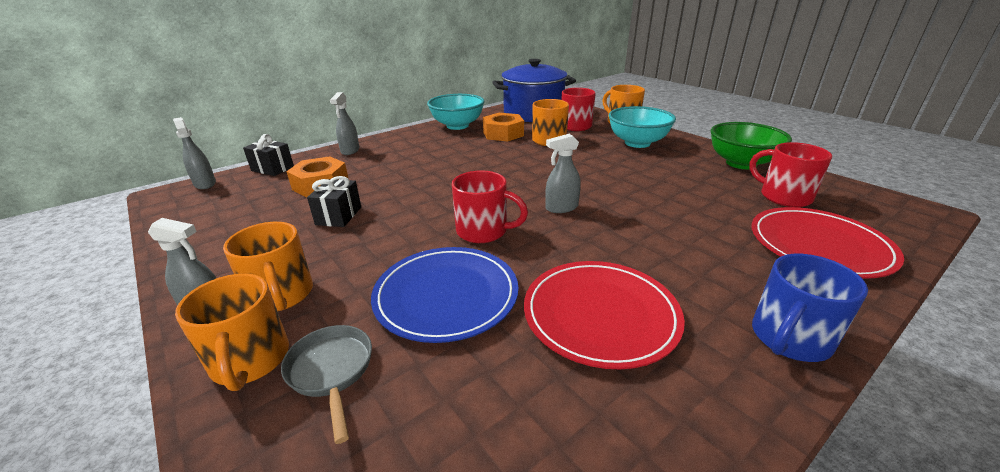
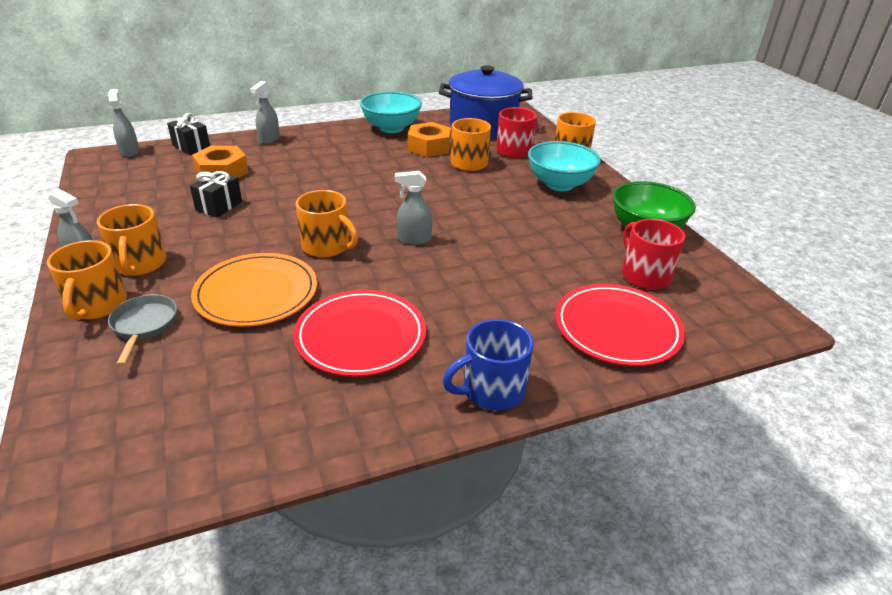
camera: 15 degrees right, 5 degrees up
(446, 296) = (256, 293): blue plate -> orange plate
(483, 231) = (327, 246): red mug -> orange mug

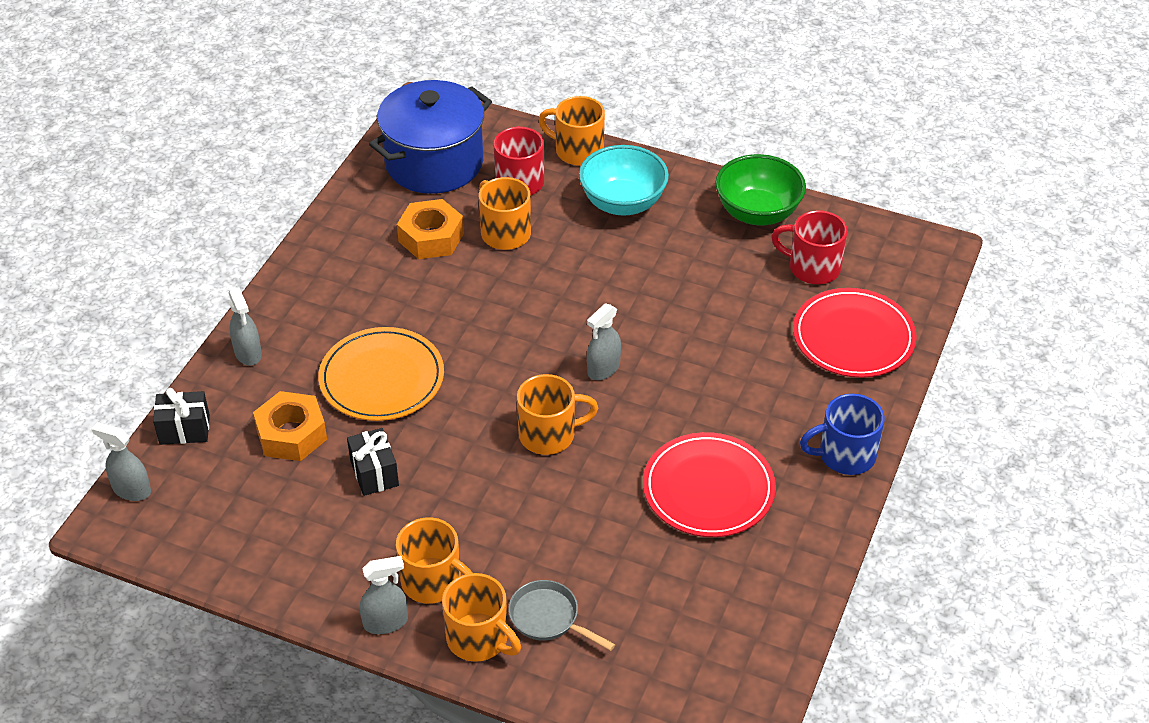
camera: 45 degrees left, 10 degrees up
(256, 293) = (576, 522): orange plate -> orange plate (382, 378)
(391, 128) = (345, 236): turquoise bowl -> none
(491, 390) = (845, 455): blue mug -> blue mug turned 60 degrees clockwise

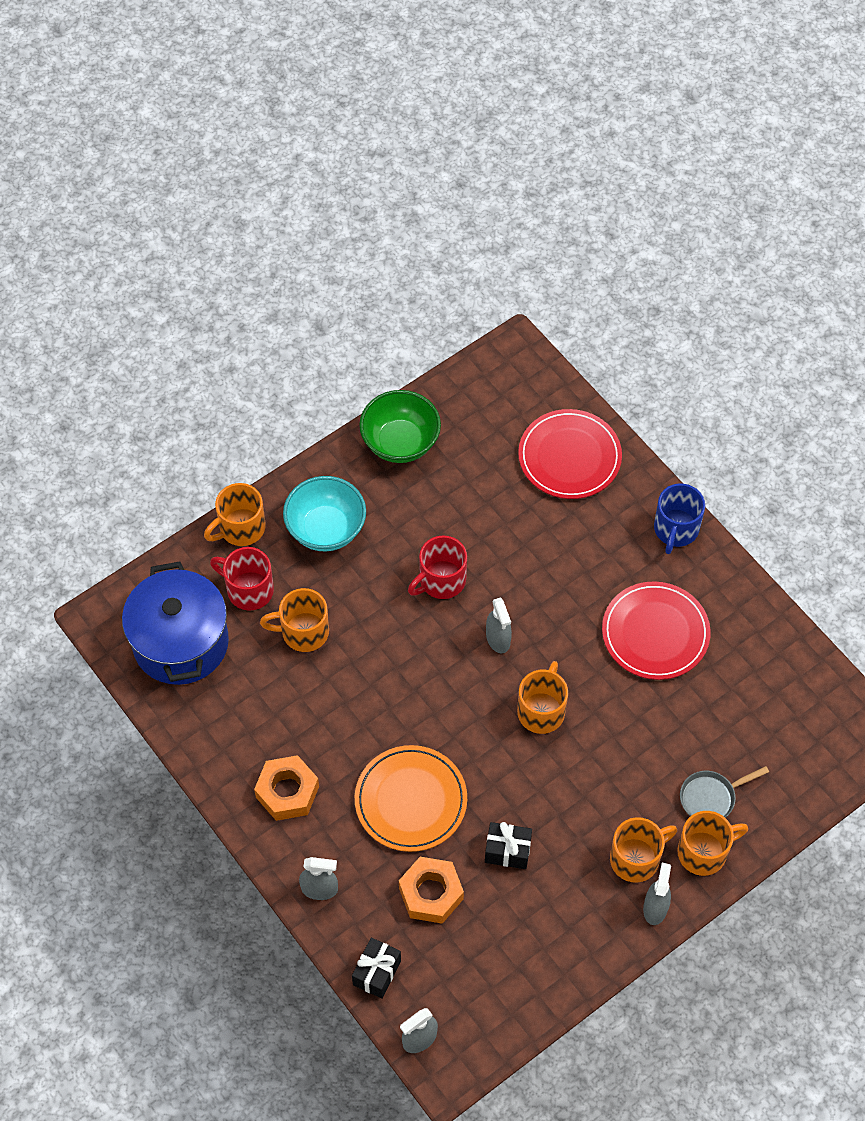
camera: 60 degrees left, 15 degrees up
(431, 237) = (272, 689): orange nut -> orange nut (287, 792)
(812, 267) = (483, 440): red mug -> red mug (441, 580)

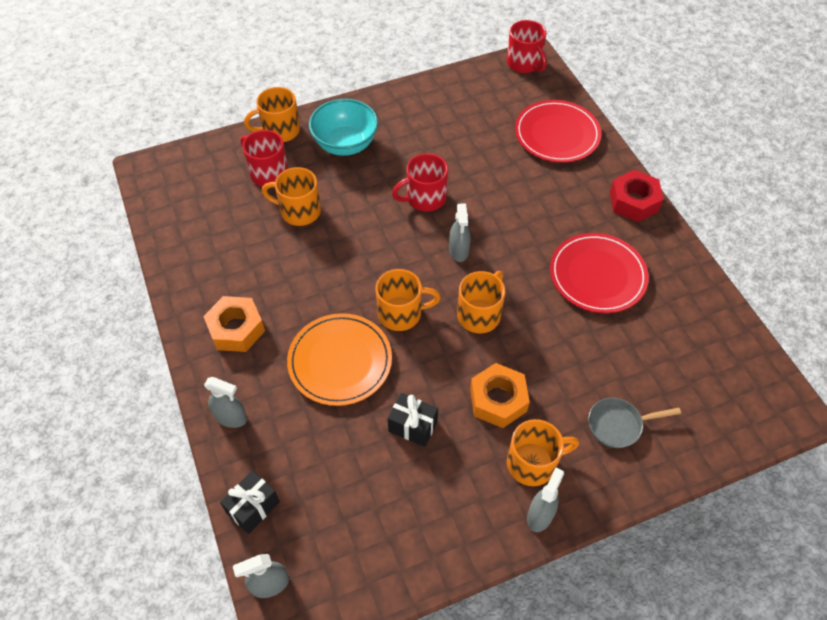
camera: 15 degrees right, 5 degrees down
(181, 642) = (199, 198): blue pot -> none
(400, 442) = (424, 99): green bowl -> none
(431, 893) = (329, 447): orange nut -> orange nut (498, 400)
(506, 360) = (524, 63): none -> red mug
(675, 529) = (633, 202): blue mug -> red nut
(704, 852) = (601, 473): orange mug -> orange mug (401, 313)

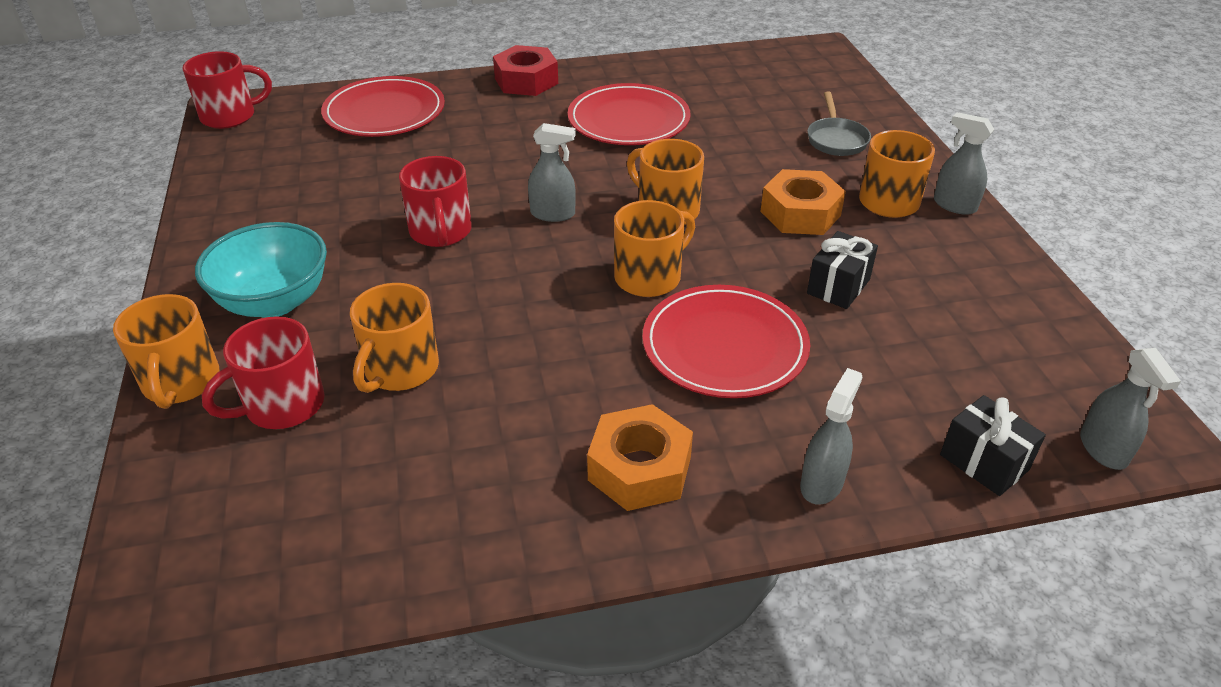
camera: 80 degrees left, 15 degrees down
(340, 361) = (724, 346): orange plate -> red plate
(401, 313) = (649, 277): orange mug -> orange mug turned 45 degrees clockwise

